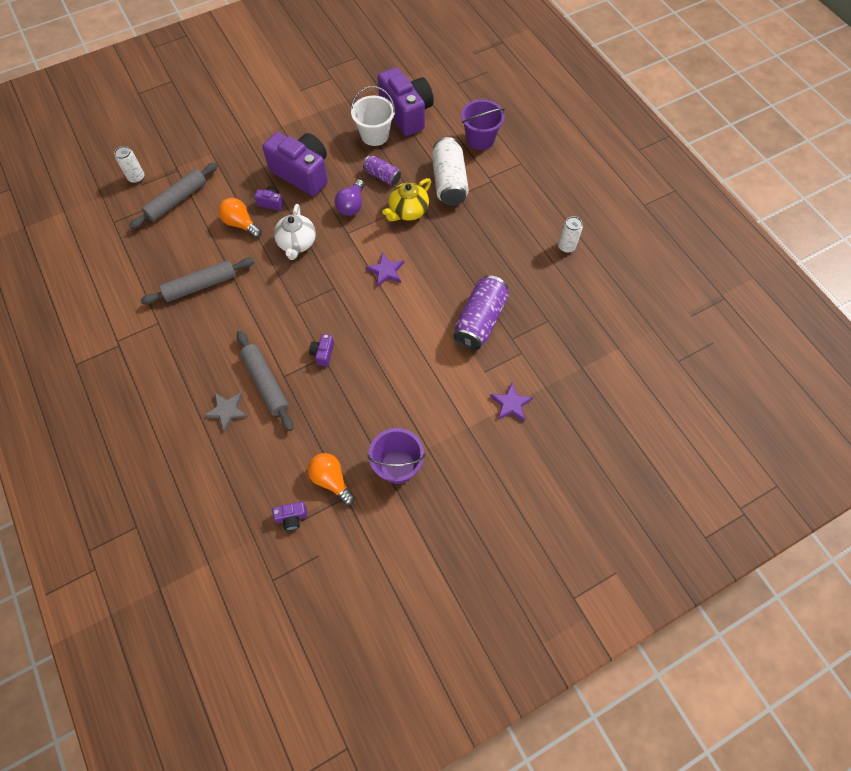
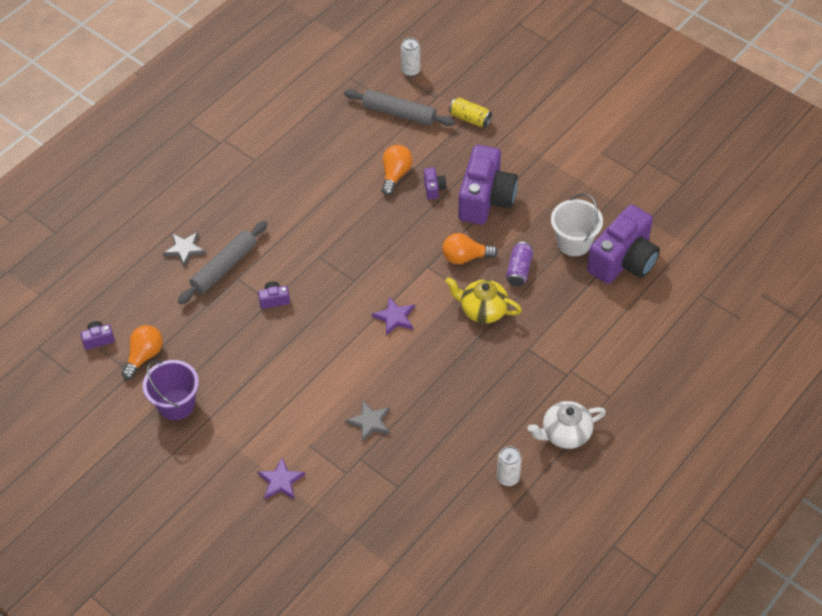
camera: 70 degrees right, 10 degrees down
(201, 285) = (309, 174): grey rolling pin -> none
(215, 156) = (470, 119): none -> yellow can
(292, 517) = (98, 339): purple camera -> purple camera turned 105 degrees clockwise
(297, 243) = (394, 229): white teapot -> white teapot (565, 433)
(352, 205) = (465, 257): purple light bulb -> orange light bulb
(449, 182) = (543, 334): white can -> none
(480, 139) = (624, 344): purple bucket -> none
(480, 321) = (370, 422): purple can -> grey star

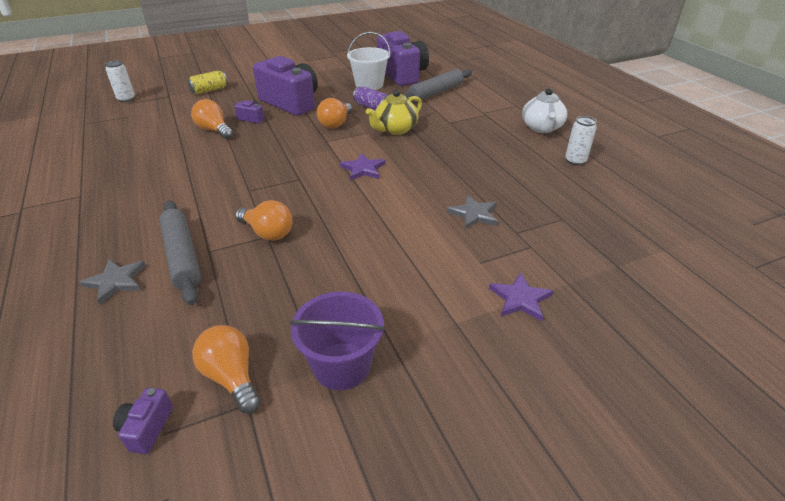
camera: 65 degrees left, 15 degrees down
(274, 300) = (268, 232): purple camera -> orange light bulb
(399, 113) = (157, 113): grey rolling pin -> grey rolling pin (435, 93)

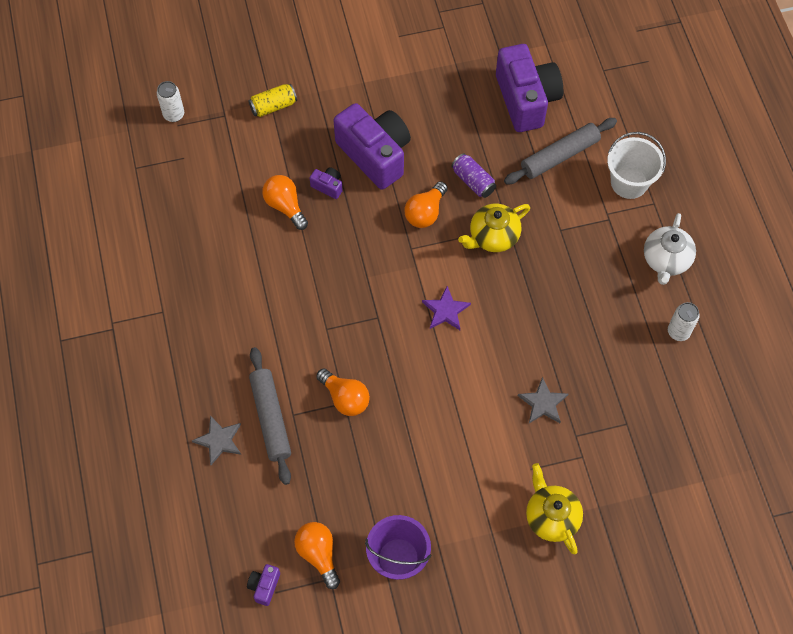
camera: 10 degrees right, 25 degrees up
(369, 85) = (478, 121): white bucket -> white bucket (629, 182)
(520, 299) = (551, 517): purple star -> yellow teapot

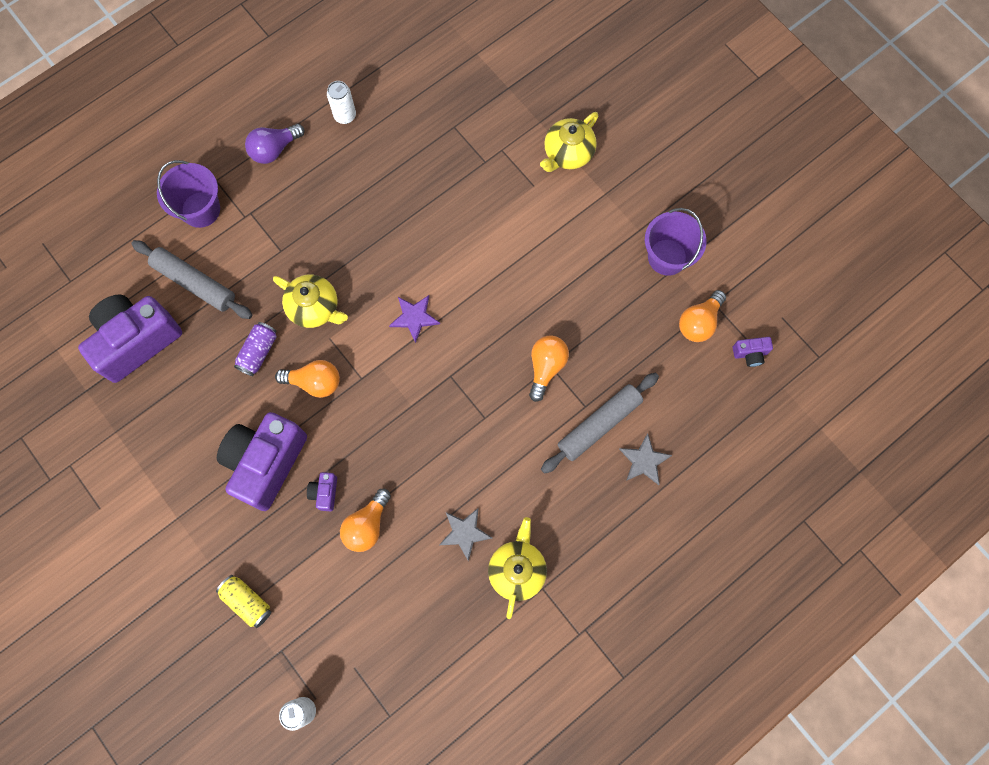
camera: 115 degrees left, 10 degrees up
(188, 299) = (517, 570): none -> yellow teapot
(543, 403) = (467, 198): grey star -> grey star (464, 533)
(629, 182) = (200, 209): white bucket -> purple bucket
(666, 260) = (274, 149): white teapot -> purple light bulb

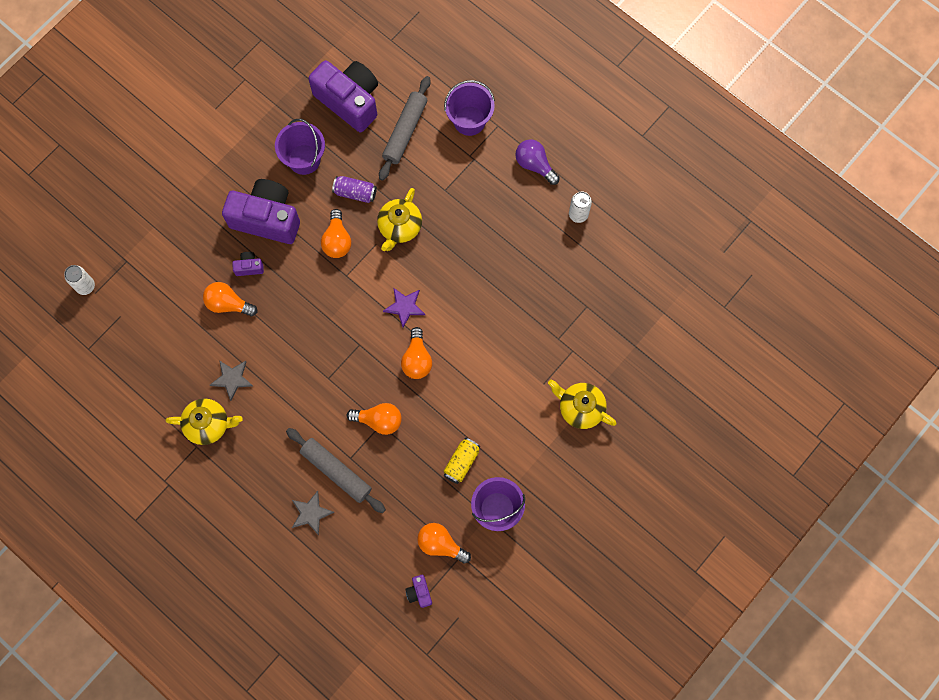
camera: 80 degrees right, 0 degrees up
(199, 406) = (304, 159): none -> purple bucket
(247, 601) = (159, 229): yellow can -> yellow can (461, 462)
(481, 314) = (417, 359): none -> orange light bulb

